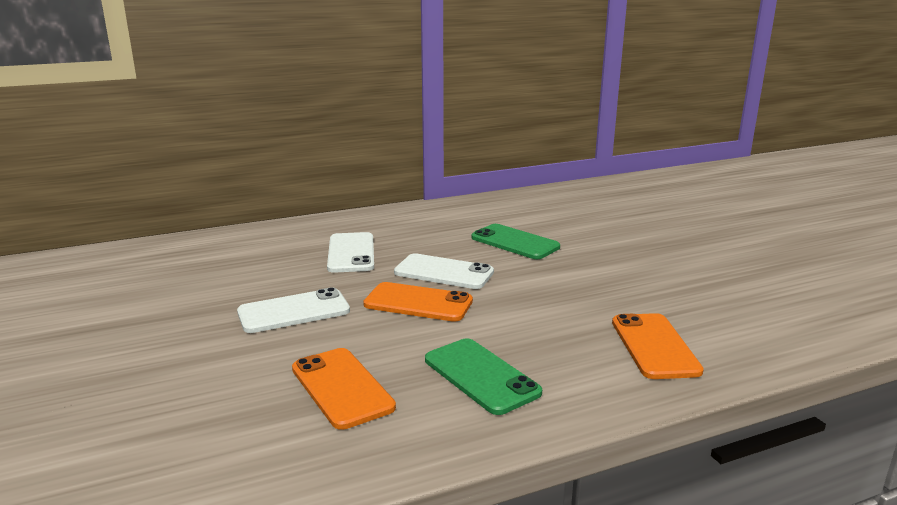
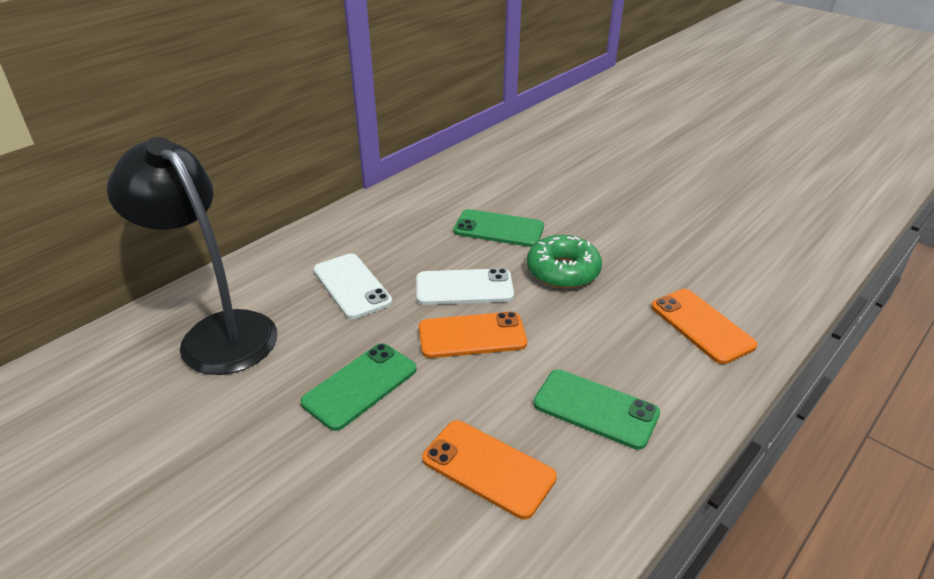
camera: 25 degrees left, 15 degrees up
(224, 258) = (217, 332): none -> black lamp
(294, 311) = (360, 386): white phone -> green phone
(547, 280) = (563, 271): none -> green donut

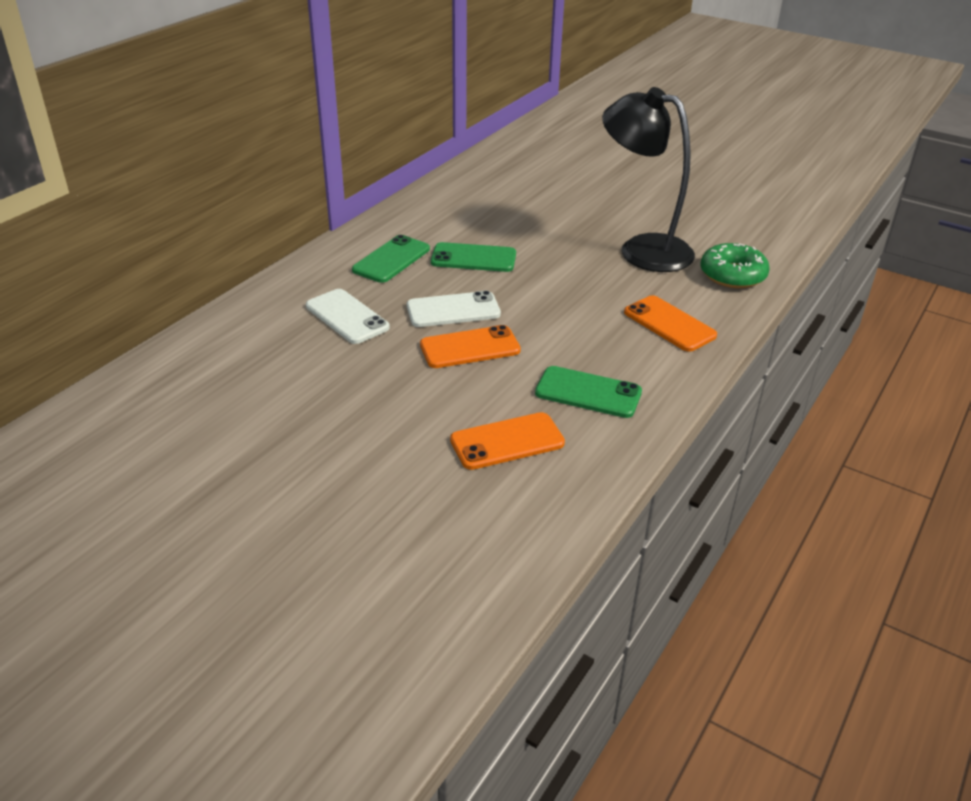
camera: 10 degrees left, 0 degrees up
(217, 332) = (232, 364): black lamp -> black lamp (642, 249)
(360, 386) = (380, 394): green phone -> green phone (391, 259)
(488, 468) = (507, 442): orange phone -> orange phone turned 45 degrees counterclockwise
(563, 271) = (541, 290): green donut -> green donut (732, 275)

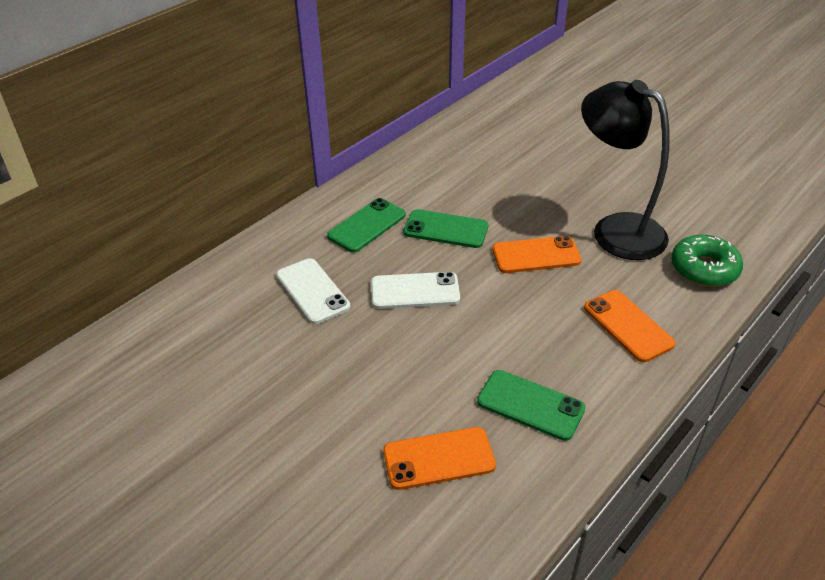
camera: 10 degrees right, 5 degrees up
(470, 348) = (423, 338): orange phone -> orange phone (536, 255)

